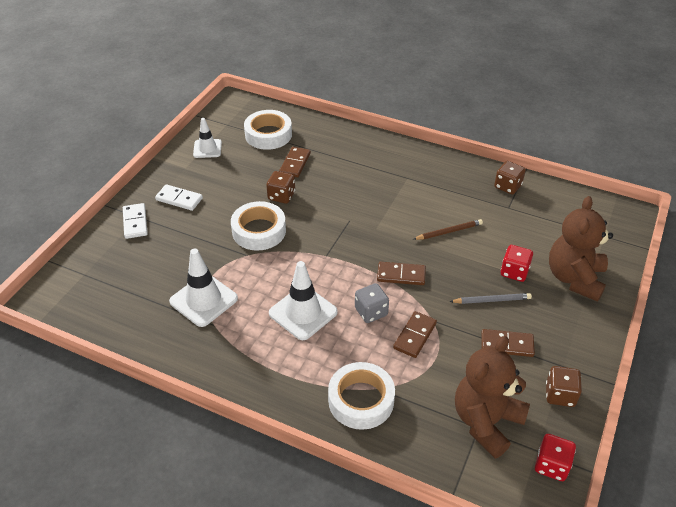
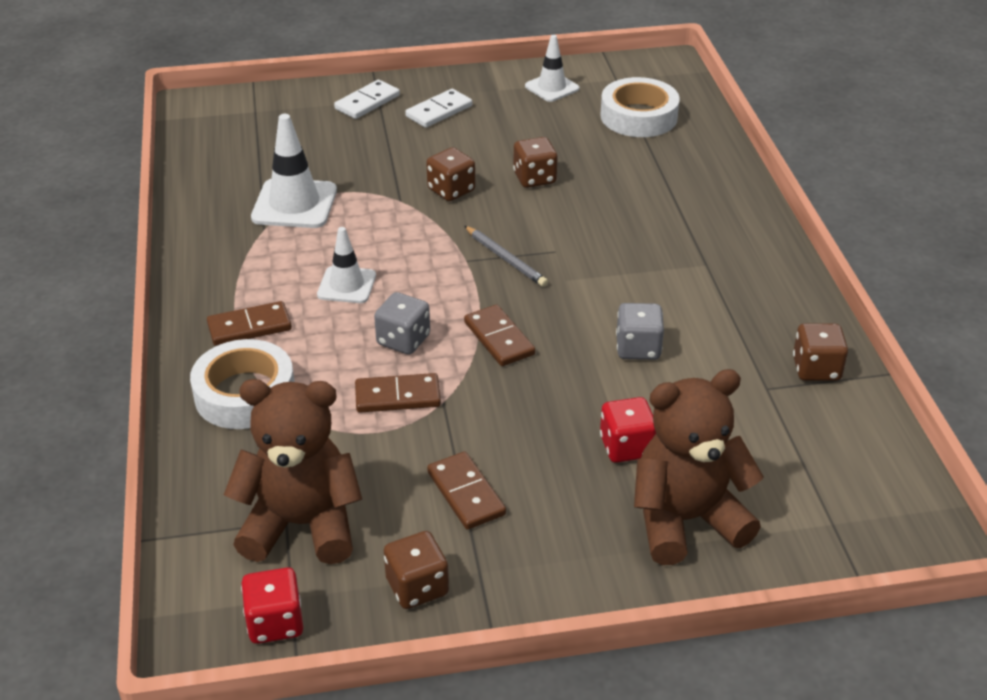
camera: 55 degrees right, 5 degrees down
(179, 199) = (439, 111): white domino -> white domino turned 60 degrees clockwise
(259, 231) = (451, 190): white tape -> brown dice
(295, 163) = (610, 161): brown domino -> brown domino (249, 327)
(303, 313) = (346, 285): white traffic cone -> white traffic cone, size x0.64
(449, 231) = (638, 348): brown pencil -> grey dice
(492, 300) = (540, 445): grey pencil -> grey pencil (505, 259)

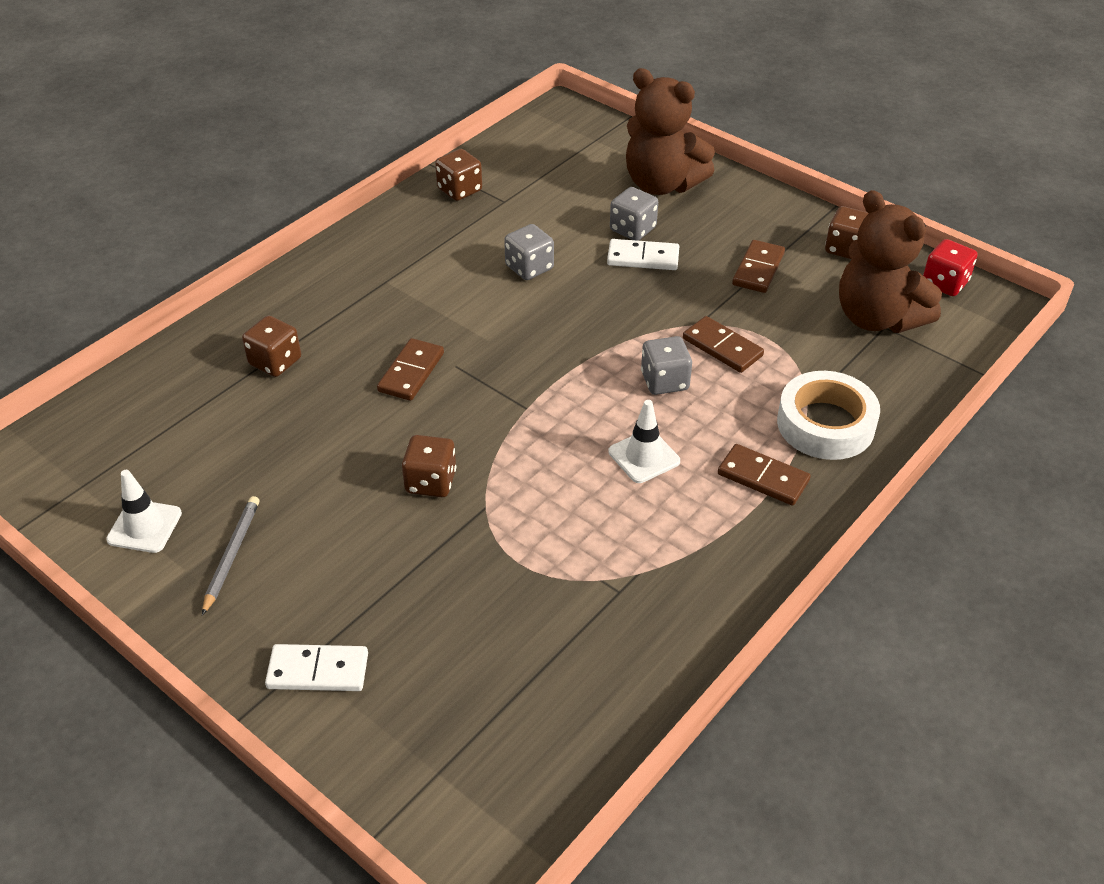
camera: 130 degrees left, 5 degrees up
(294, 204) = (576, 581): white traffic cone -> none
(439, 111) = (282, 590): white domino -> white domino (643, 258)
(499, 338) = (601, 335): brown domino -> brown domino (411, 372)
(505, 259) = (499, 386): grey pencil -> grey pencil (231, 555)
(534, 178) = (352, 438): brown dice -> brown dice (275, 362)
(626, 447) = (632, 229): red dice -> grey dice
(638, 116) = (160, 428): white tape -> none

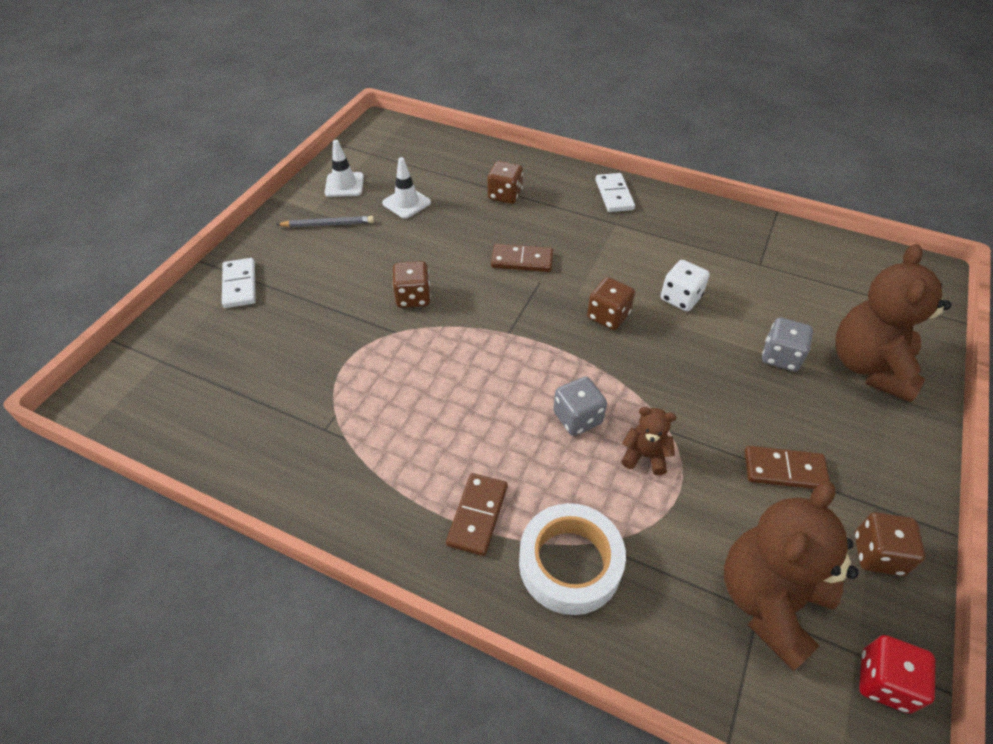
camera: 75 degrees right, 5 degrees up
(459, 190) = (755, 235): brown dice -> brown dice (608, 316)
(529, 267) = (680, 298): grey dice -> white dice
(643, 258) = (742, 372): white domino -> white domino (614, 195)
(644, 456) = (477, 419): white traffic cone -> white traffic cone (406, 203)
(722, 347) = (645, 456): brown domino -> brown teddy bear

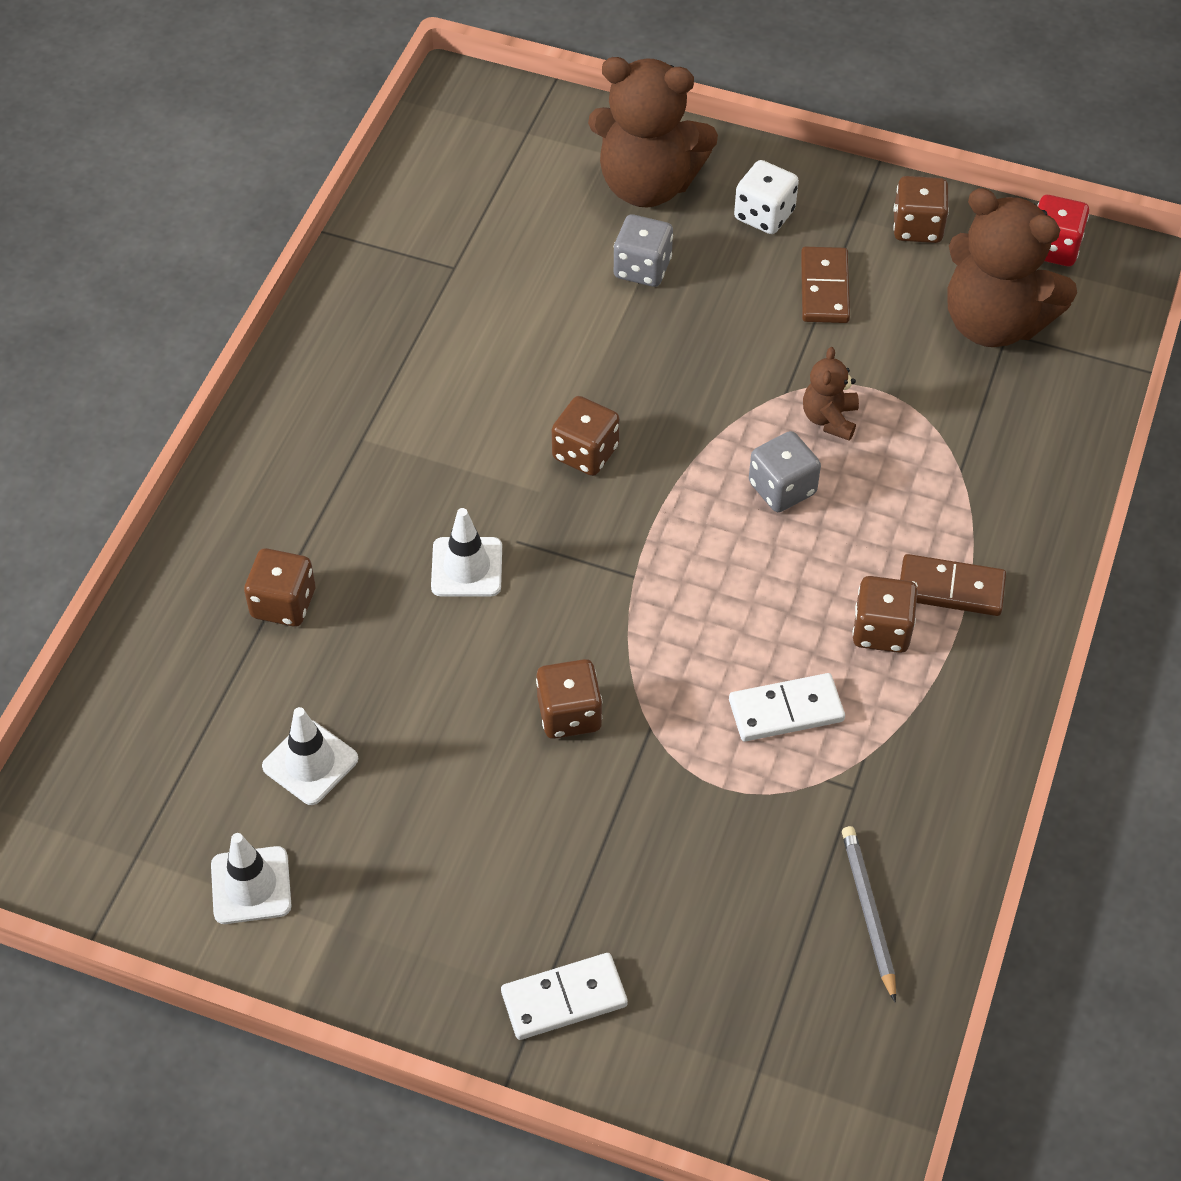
camera: 95 degrees left, 5 degrees up
(328, 224) = (381, 888): grey pencil -> grey pencil (868, 912)
(446, 463) = (881, 630): none -> brown dice
(522, 260) = (467, 567): brown domino -> white traffic cone
(570, 563) = (992, 493): white tape -> none
(614, 195) = (281, 440): white domino -> white domino (786, 710)
(680, 298) = (538, 365): white dice -> white dice (764, 215)

